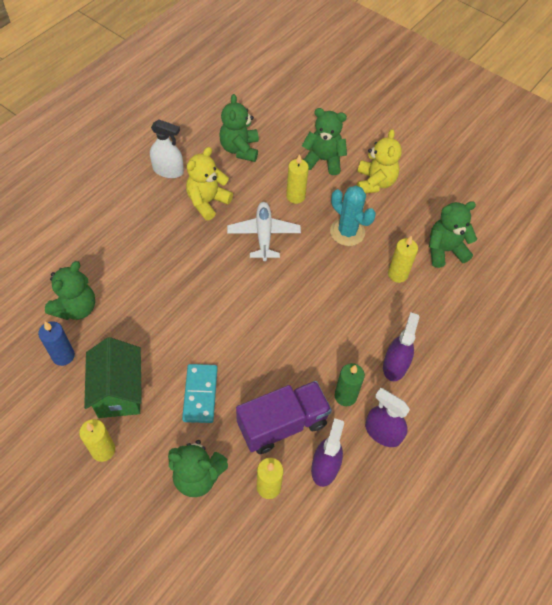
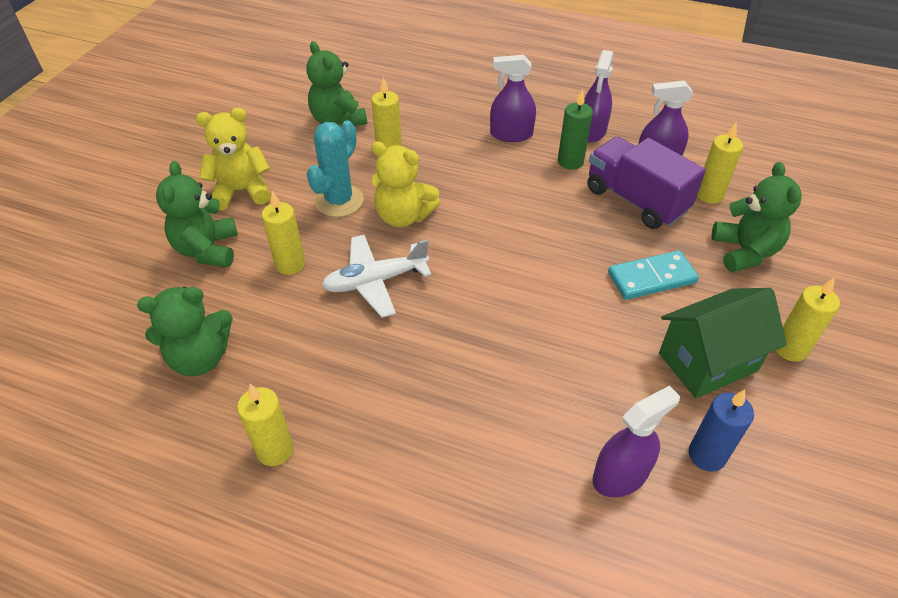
camera: 105 degrees left, 10 degrees down
(76, 308) = (620, 475): green teddy bear -> purple spray bottle
(168, 170) = (275, 450): white spray bottle -> yellow candle
(207, 202) = (333, 367): yellow teddy bear -> yellow teddy bear (403, 216)

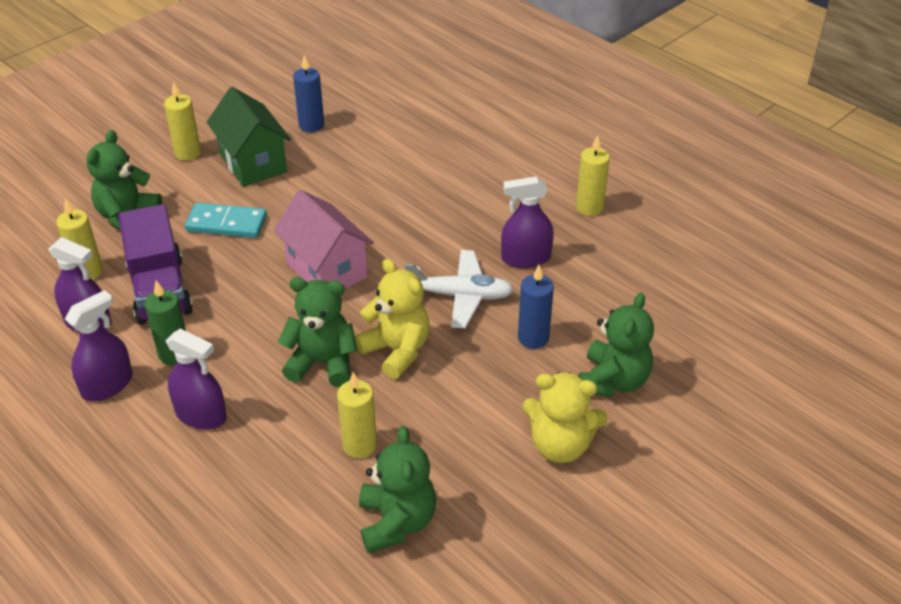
camera: 155 degrees left, 5 degrees down
(200, 358) = (635, 282): green teddy bear -> green teddy bear (322, 363)
(290, 264) = (533, 338): yellow candle -> blue candle
(339, 201) = (454, 393): turquoise cactus -> none
(515, 264) = (327, 270): none -> pink house
(620, 475) = (373, 132): purple spray bottle -> purple spray bottle (526, 258)
(707, 362) = (253, 163): green house -> green house turned 60 degrees clockwise

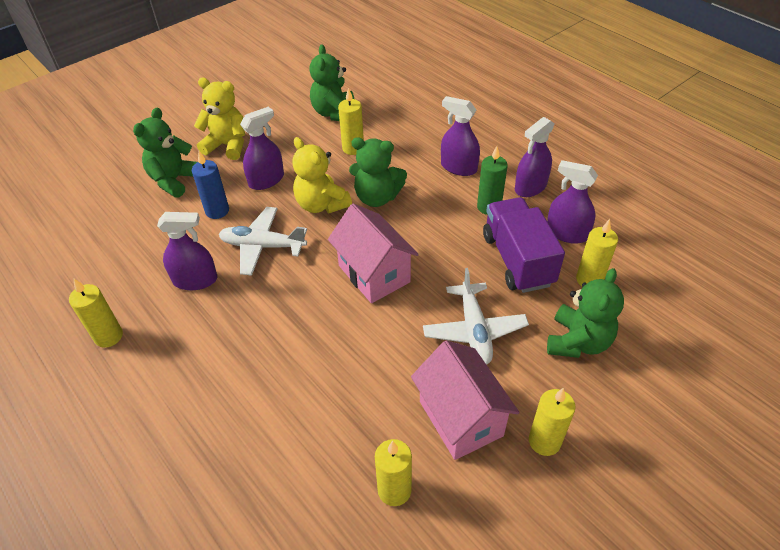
camera: 175 degrees left, 5 degrees up
(227, 223) = (474, 330): turquoise domino -> white plane
(253, 163) = (461, 418): green house -> pink house
(311, 125) = (394, 490): blue candle -> yellow candle
(481, 385) = (266, 180): none -> purple spray bottle

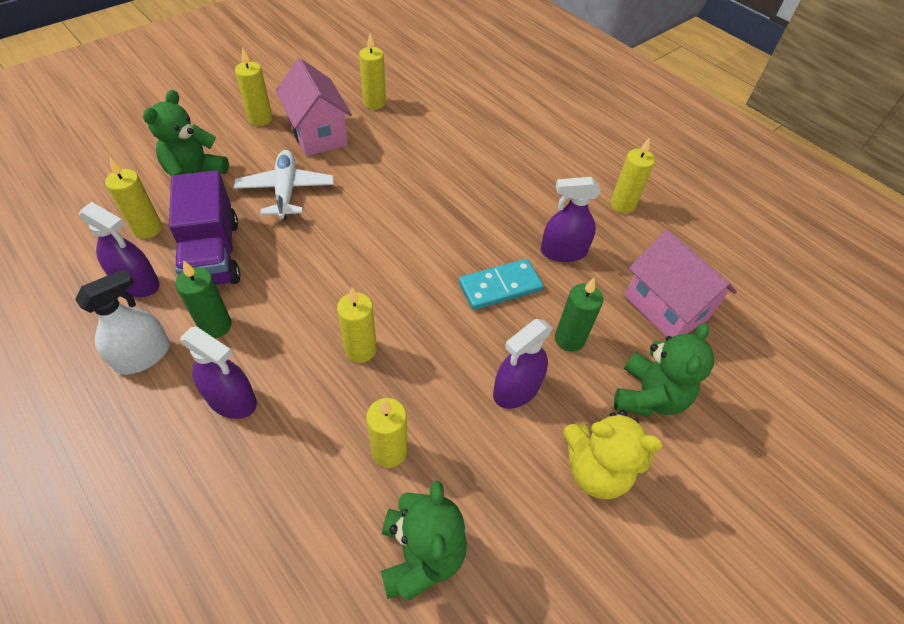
camera: 175 degrees right, 5 degrees up
(217, 211) = (569, 339): blue candle -> green candle
(263, 246) = (500, 286): white plane -> turquoise domino
(321, 204) = (435, 342): yellow teddy bear -> none
(374, 274) = (374, 247): pink house -> pink house (665, 307)
(377, 197) = (360, 349): green teddy bear -> yellow candle
(530, 187) = (143, 356): purple spray bottle -> white spray bottle

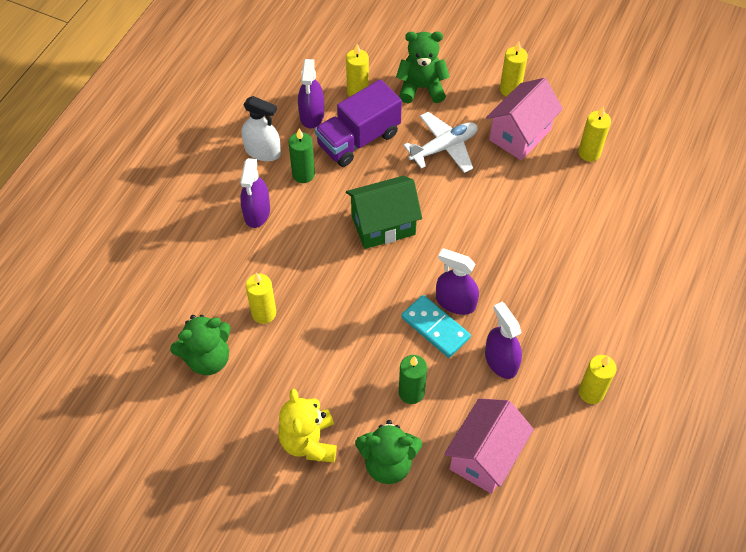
camera: 70 degrees right, 5 degrees up
(345, 278) = (383, 225): none -> green house
(360, 349) = (329, 263): yellow candle -> none
(516, 389) = (347, 371): purple spray bottle -> purple spray bottle (455, 302)

